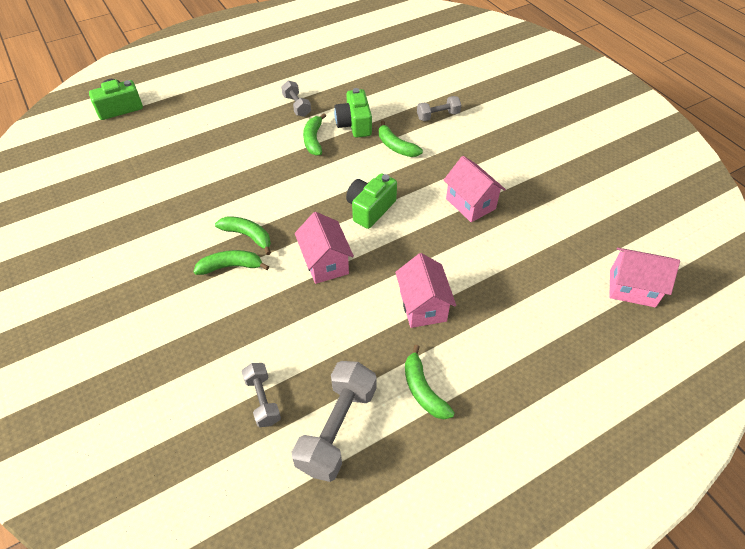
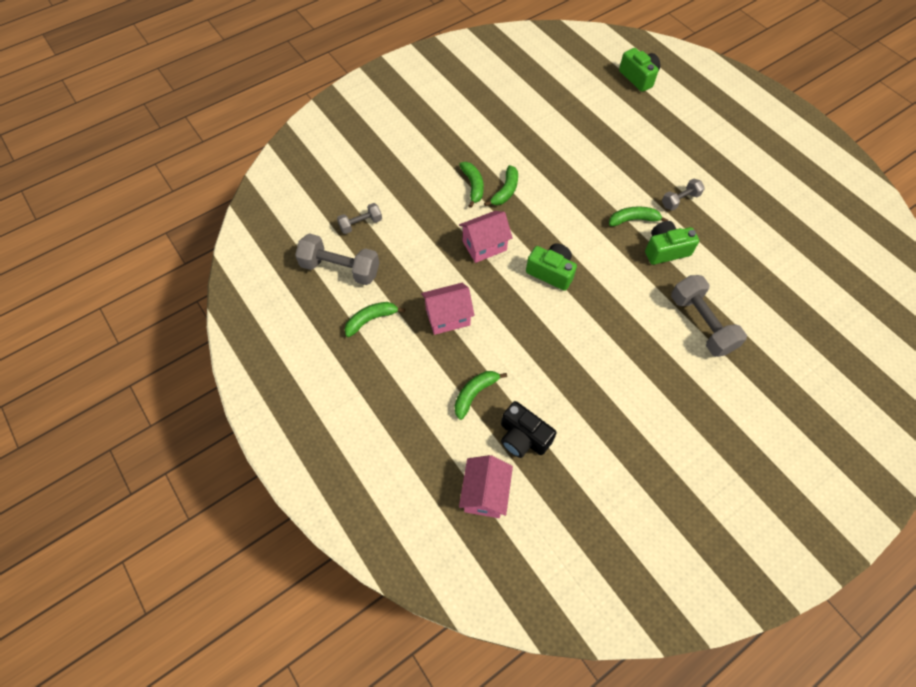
camera: 85 degrees right, 10 degrees up
(396, 146) = (641, 287): green banana -> green banana (474, 394)
(438, 116) = (701, 324): grey dumbbell -> grey dumbbell, size x1.75
(470, 204) = (573, 354): pink house -> none
(566, 252) = (523, 437): none -> black camera

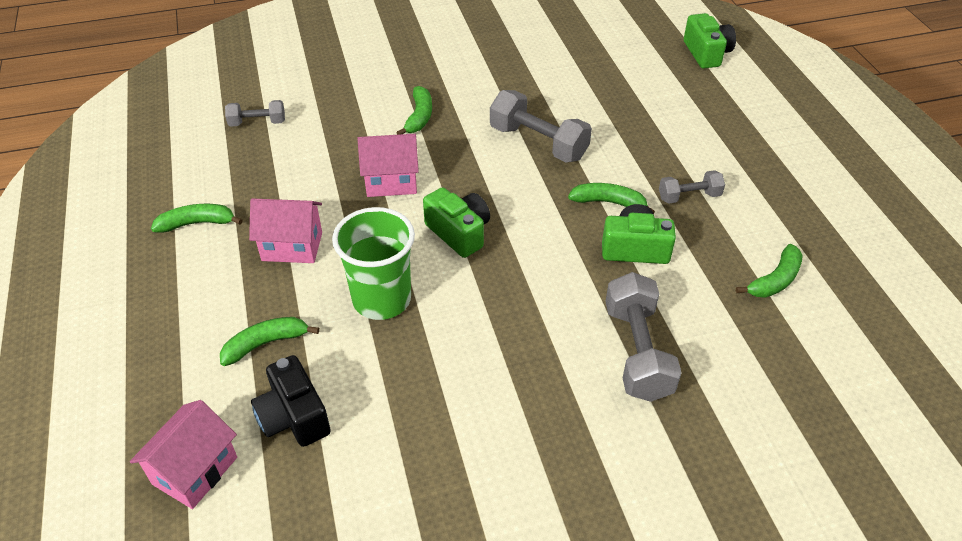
camera: 20 degrees right, 15 degrees down
(340, 269) = (201, 161): grey dumbbell -> grey dumbbell (538, 143)
(505, 191) = (457, 131): green banana -> green banana (775, 280)
(529, 338) = (382, 299): none -> green cup

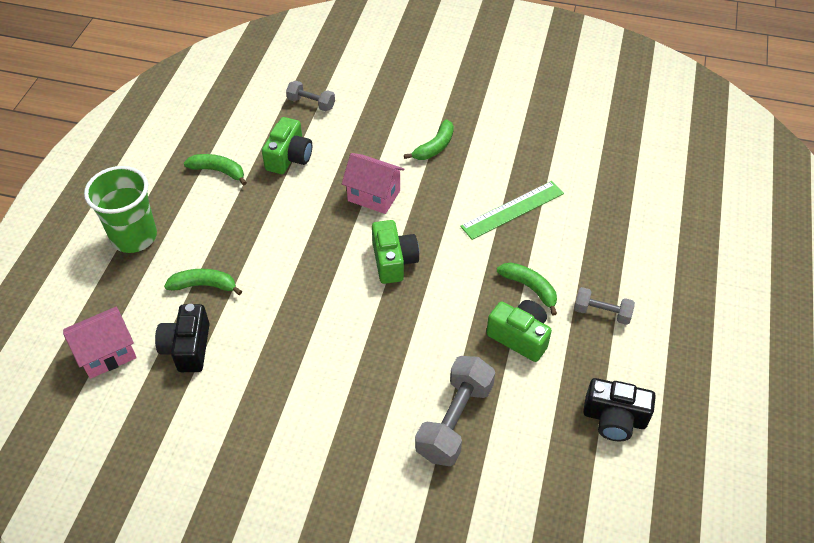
camera: 30 degrees right, 5 degrees up
(292, 246) = (269, 218): pink house -> none
(382, 299) = (301, 289): green cup -> green cup (134, 237)
(538, 143) = (512, 210): grey dumbbell -> green ruler
(706, 53) = (732, 184): green camera -> green camera (289, 157)
(775, 280) = (614, 418): green banana -> black camera

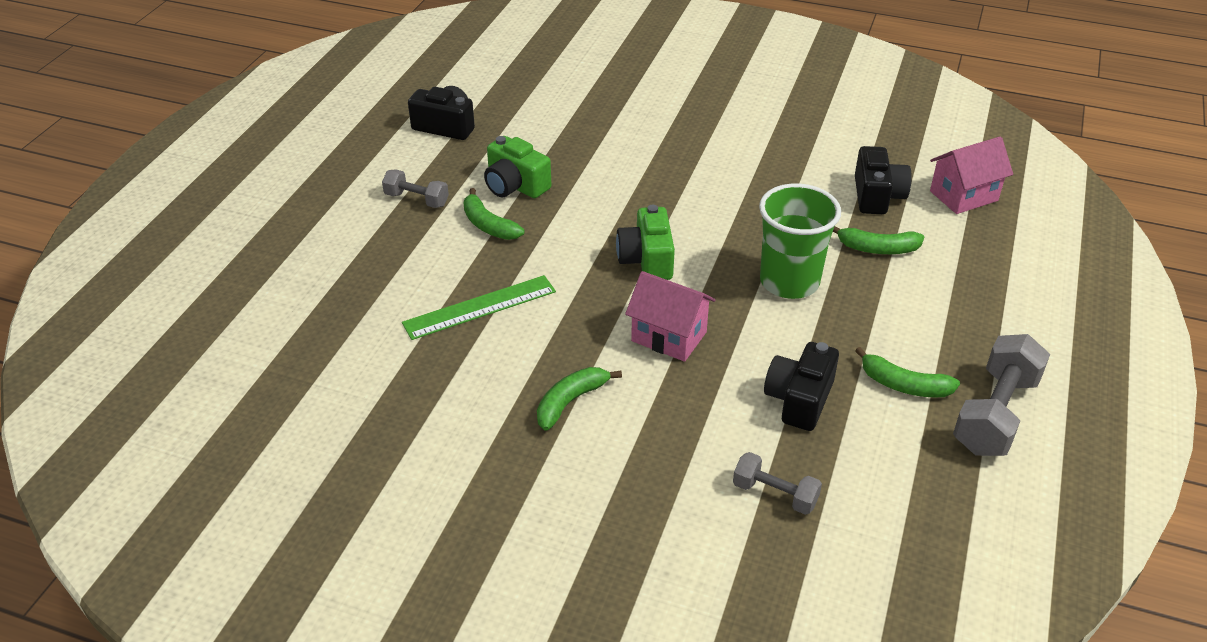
camera: 175 degrees left, 10 degrees down
(134, 237) = (990, 305): green cup -> green cup (789, 282)
(289, 157) = (799, 399): green camera -> black camera
(454, 421) = (598, 132): grey dumbbell -> grey dumbbell (995, 414)

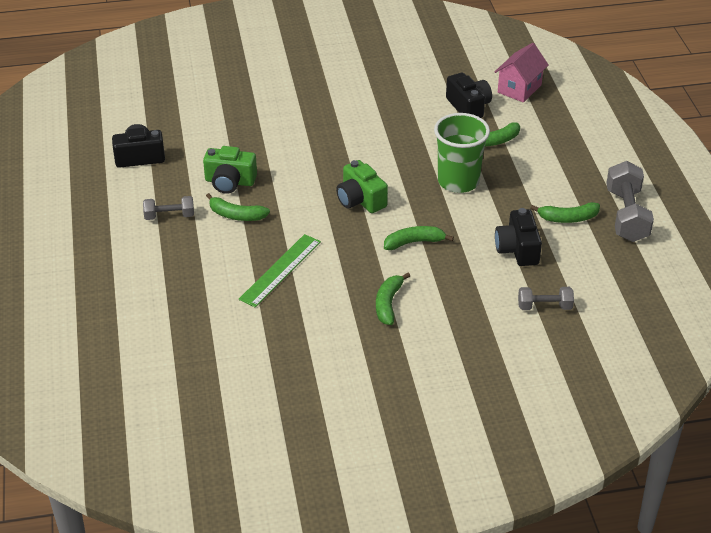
camera: 30 degrees left, 0 degrees up
(669, 336) = (414, 242): pink house -> green banana

